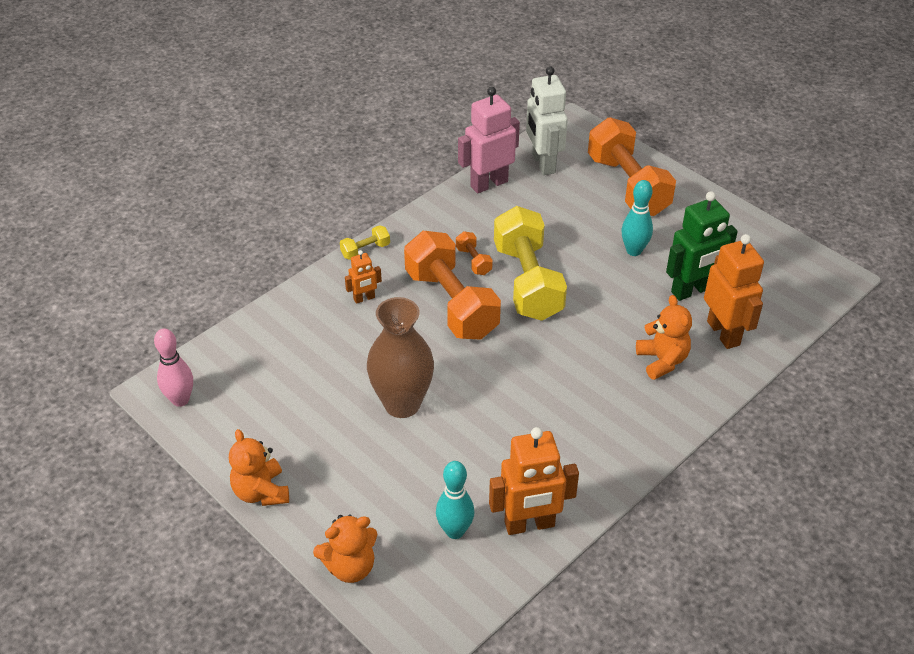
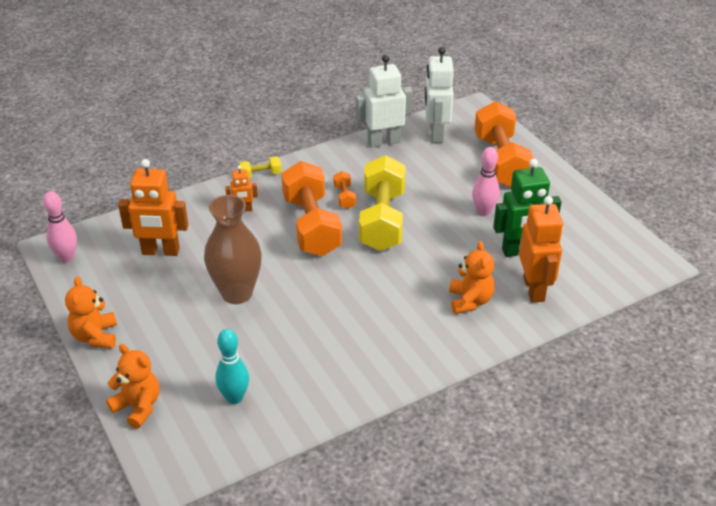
camera: 15 degrees right, 5 degrees down
(350, 566) = (138, 407): orange teddy bear -> orange teddy bear turned 135 degrees counterclockwise
(488, 184) = (383, 142): pink robot -> white robot
(529, 524) = (298, 406): orange robot -> orange robot (160, 251)
(634, 251) = (483, 212): turquoise bowling pin -> pink bowling pin

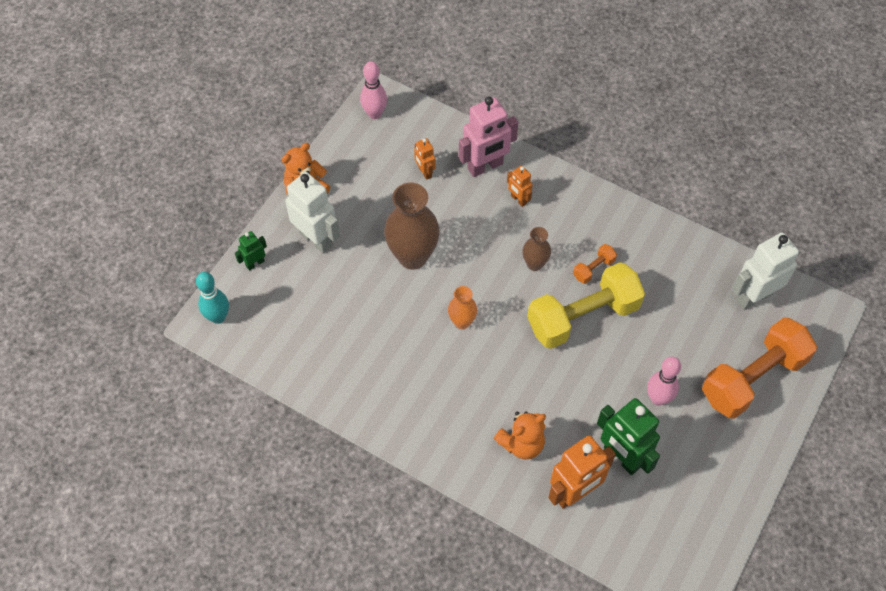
camera: 60 degrees right, 20 degrees up
(138, 407) = (255, 263): orange teddy bear -> green robot
(160, 251) = (424, 172): orange robot -> orange robot, size x0.51
(193, 215) = (485, 166): none -> pink robot
(234, 398) = (300, 322): turquoise bowling pin -> turquoise bowling pin (218, 317)
(261, 175) = (576, 184): yellow dumbbell -> none
(311, 226) = (534, 264): orange dumbbell -> brown vase
(328, 289) = (462, 322): none -> orange vase
(383, 142) = (703, 257): white robot -> white robot (316, 239)

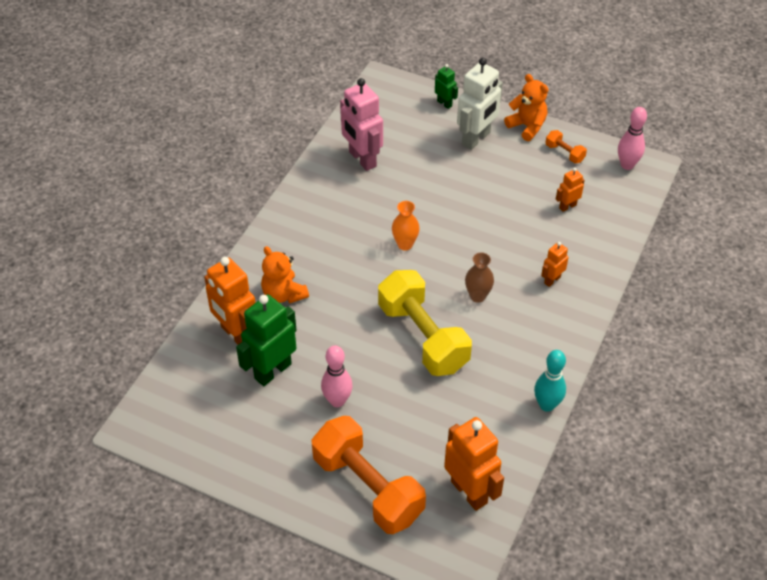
camera: 85 degrees right, 10 degrees down
(218, 317) = (389, 88): turquoise bowling pin -> turquoise bowling pin (547, 405)
(413, 256) = (470, 205): brown vase -> none
(485, 166) = (586, 252): pink robot -> pink robot (362, 159)
(593, 268) = (480, 344): orange dumbbell -> orange dumbbell (564, 153)
(754, 297) = (469, 492): white robot -> orange robot

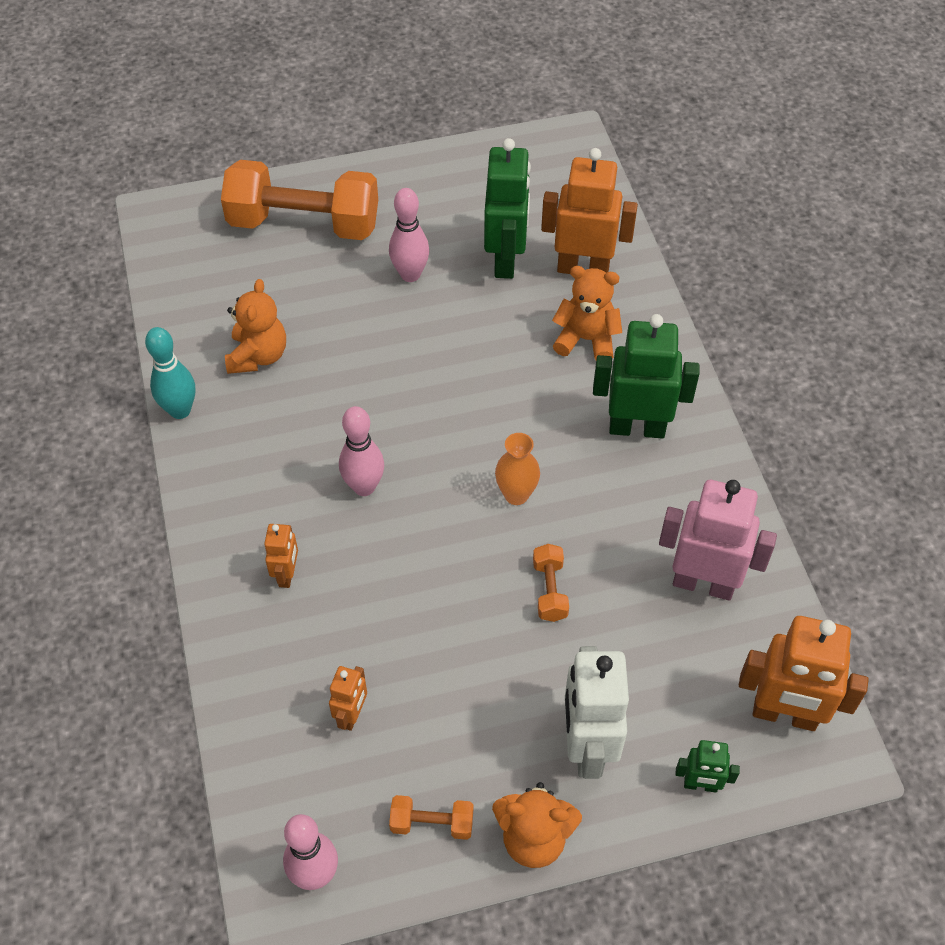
camera: 140 degrees right, 5 degrees up
(312, 236) = (637, 427): none -> green robot
(423, 337) = (384, 395): yellow dumbbell -> none
(432, 197) = (550, 590): none -> orange dumbbell
(469, 492) = (200, 278): orange robot -> orange robot (784, 715)
(475, 409) = (258, 356): none -> orange teddy bear
(477, 296) = (364, 487): brown vase -> pink bowling pin

